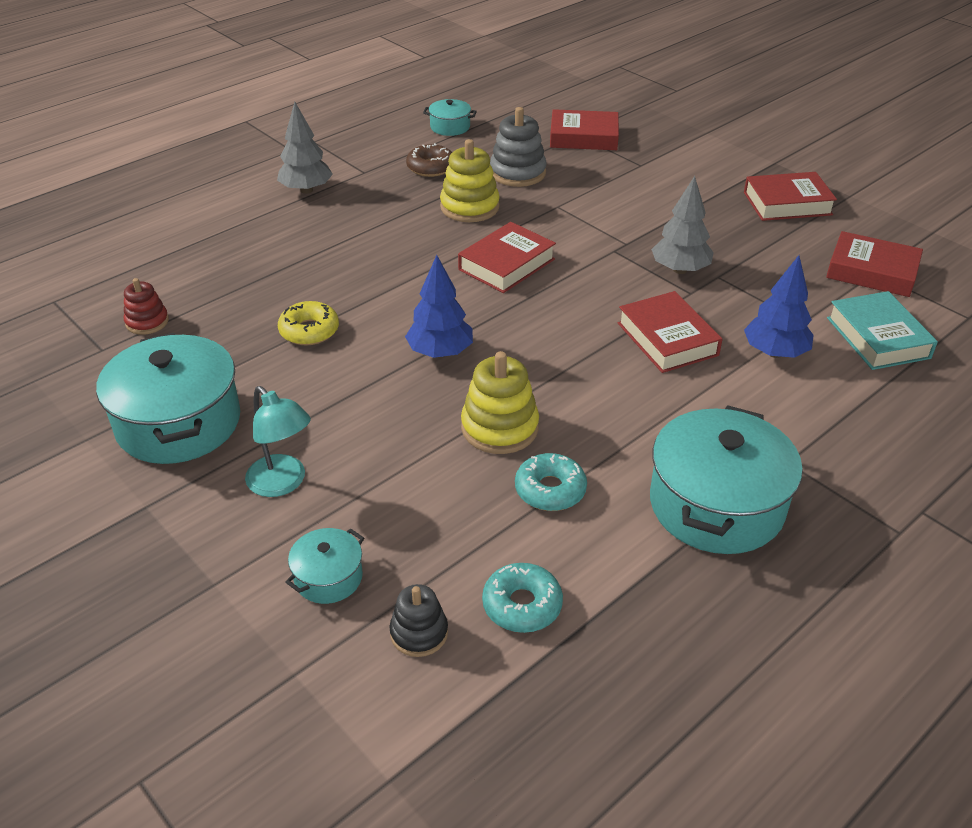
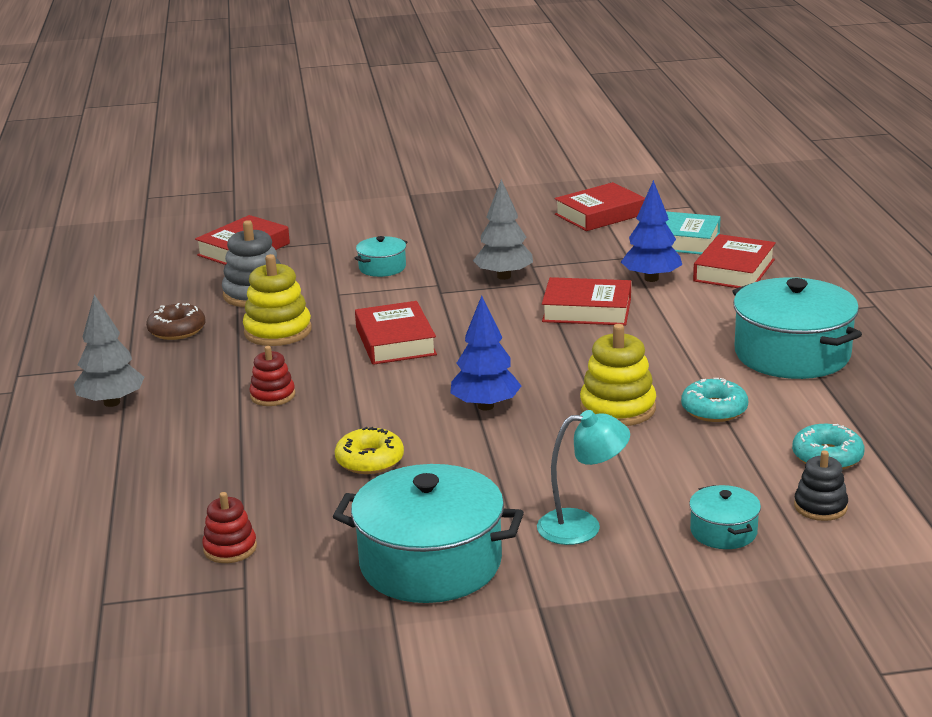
camera: 55 degrees left, 15 degrees down
(370, 247) = (272, 395): none -> red stacking toy
(450, 127) = (117, 300): turquoise pot -> turquoise pot (382, 267)
(787, 203) = (473, 210): red book -> red book (734, 270)

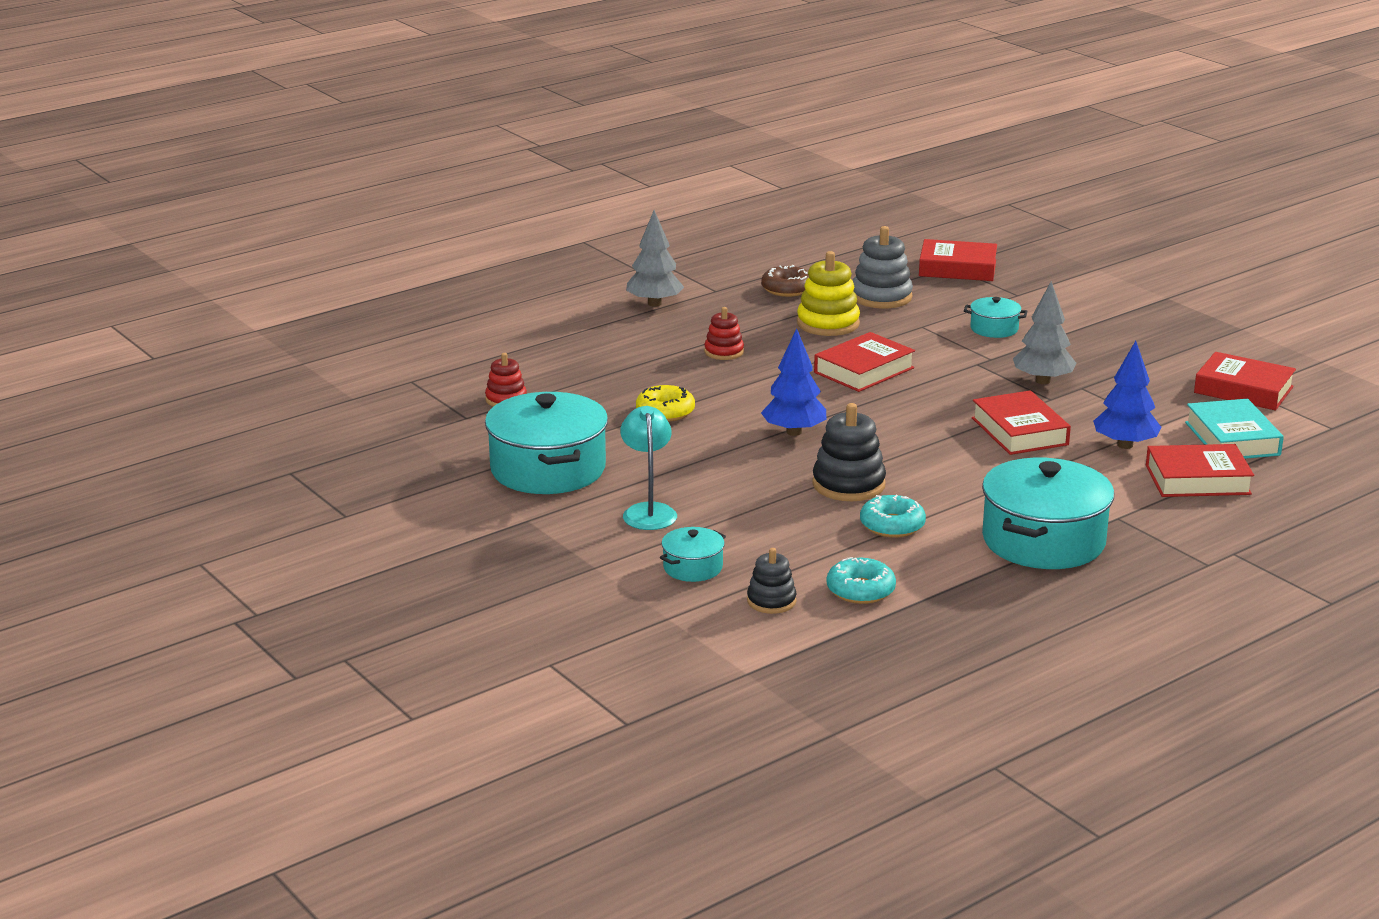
camera: 60 degrees right, 0 degrees up
(582, 526) = (648, 511): turquoise lamp -> turquoise lamp turned 150 degrees counterclockwise
(617, 408) = (848, 485): yellow stacking toy -> black stacking toy

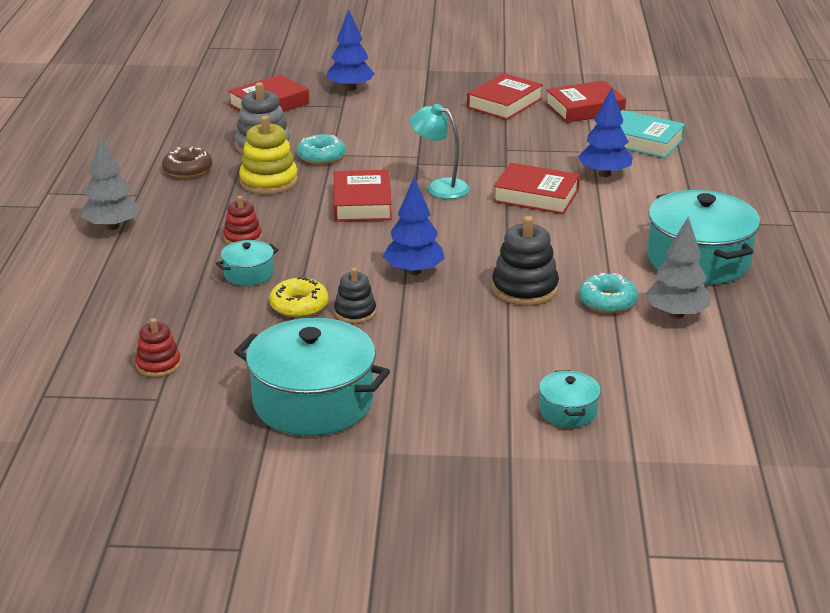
camera: 50 degrees left, 5 degrees up
(648, 511) = (451, 388): turquoise lamp -> turquoise lamp (440, 187)
(771, 601) = (661, 401): black stacking toy -> black stacking toy (355, 312)
(860, 590) = (687, 358): turquoise donut -> turquoise donut (321, 156)
(994, 329) = (377, 135): turquoise pot -> turquoise pot (248, 274)
(1043, 381) = (477, 156): grey tree -> grey tree (676, 314)
(1057, 284) = (350, 88): none -> blue tree
(1197, 479) = (681, 175): red book -> red book (504, 103)

